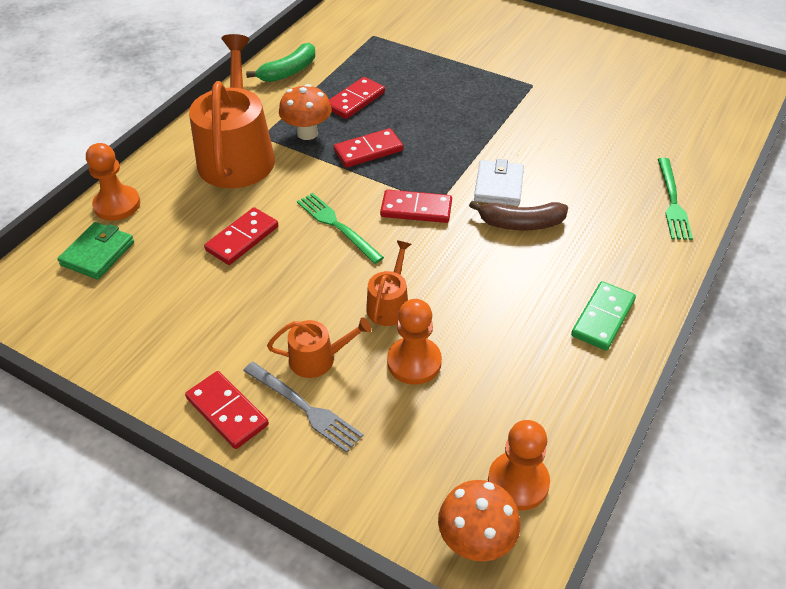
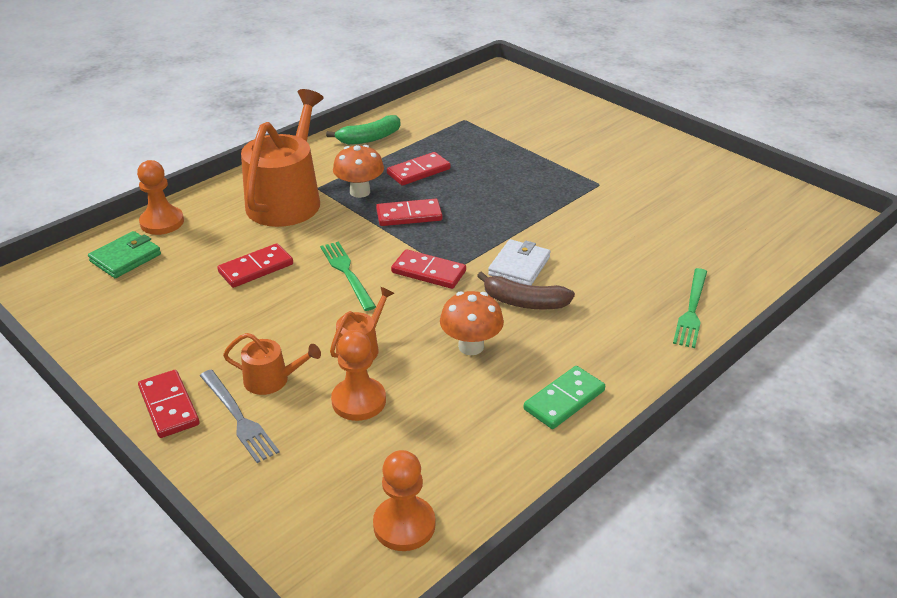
camera: 15 degrees right, 10 degrees down
(476, 541) = (337, 565): orange mushroom -> orange mushroom (471, 346)

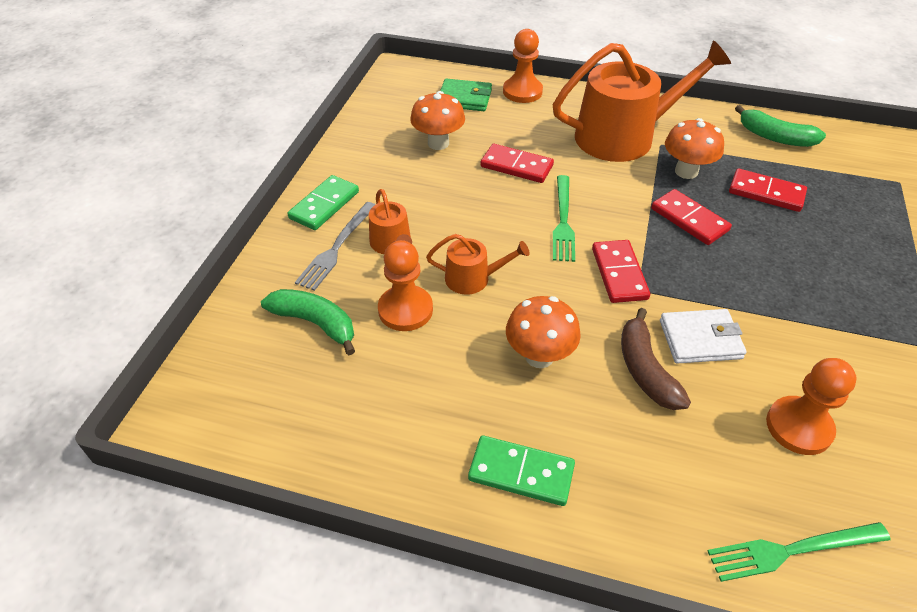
camera: 60 degrees right, 10 degrees up
(169, 299) = (438, 143): none -> orange mushroom
(169, 406) = (324, 205): red domino -> green domino
(321, 464) = (315, 323): none -> green banana
(347, 273) = (563, 221): green fork -> green fork turned 150 degrees clockwise
(404, 525) = (276, 414): orange pawn -> orange pawn (798, 427)

